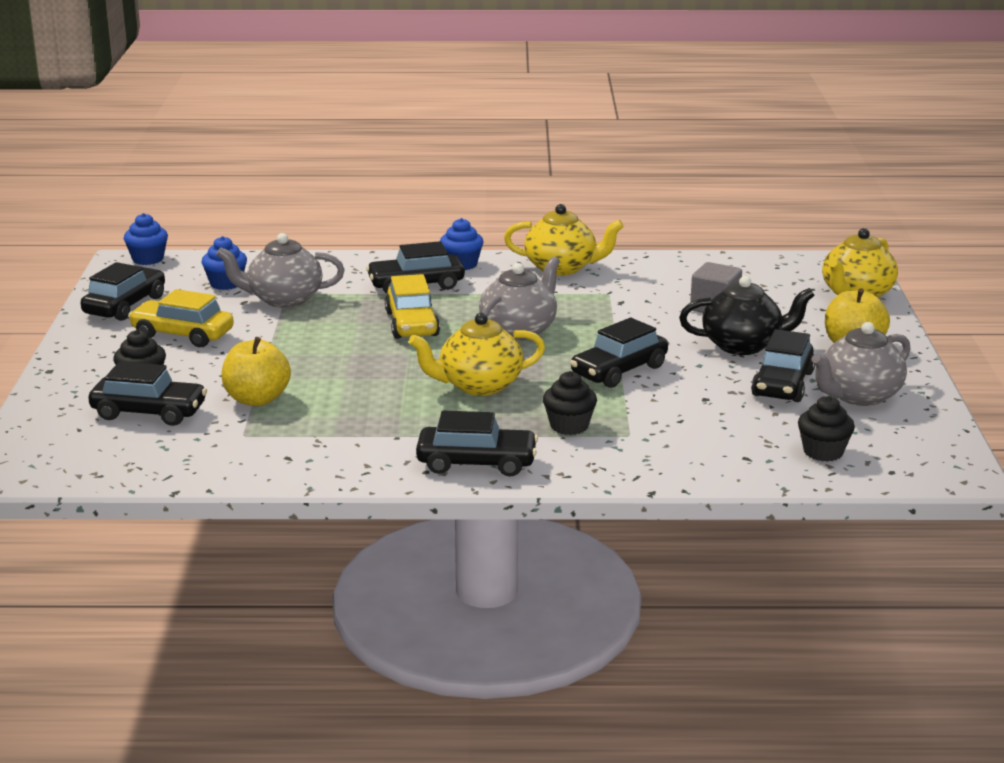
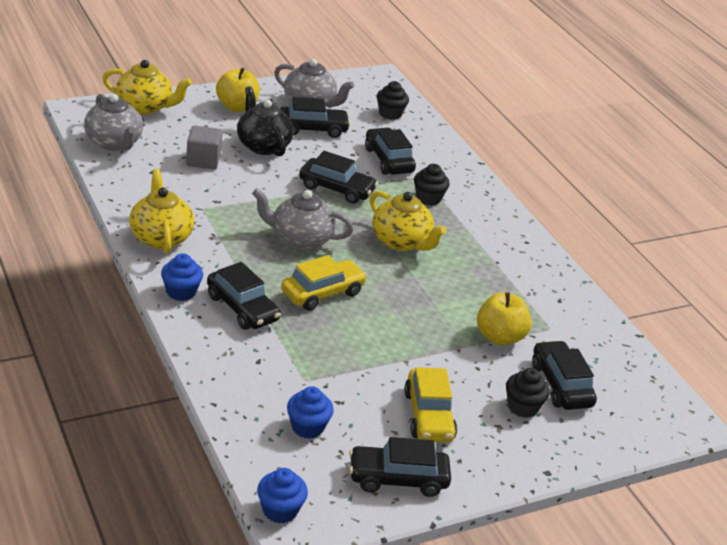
camera: 120 degrees left, 10 degrees up
(283, 299) = (319, 378): grey teapot -> grey teapot (114, 143)
(476, 463) = (501, 225): black car -> black car (388, 160)

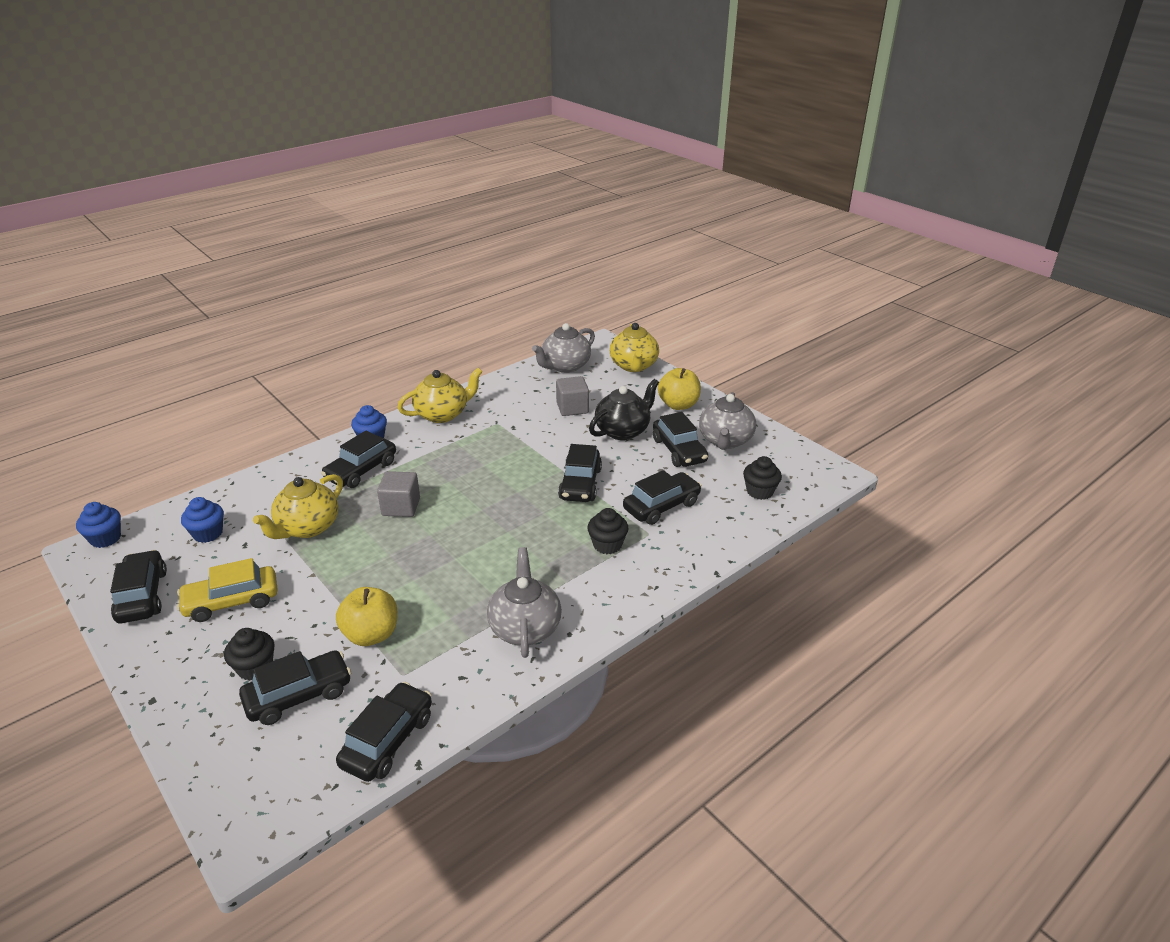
camera: 80 degrees right, 0 degrees up
(300, 239) = (480, 479): grey teapot -> grey teapot (525, 627)
(322, 293) = (401, 507): yellow car -> grey cube
(401, 242) = (511, 540): yellow teapot -> yellow teapot (307, 527)
(615, 345) = (388, 740): none -> black car

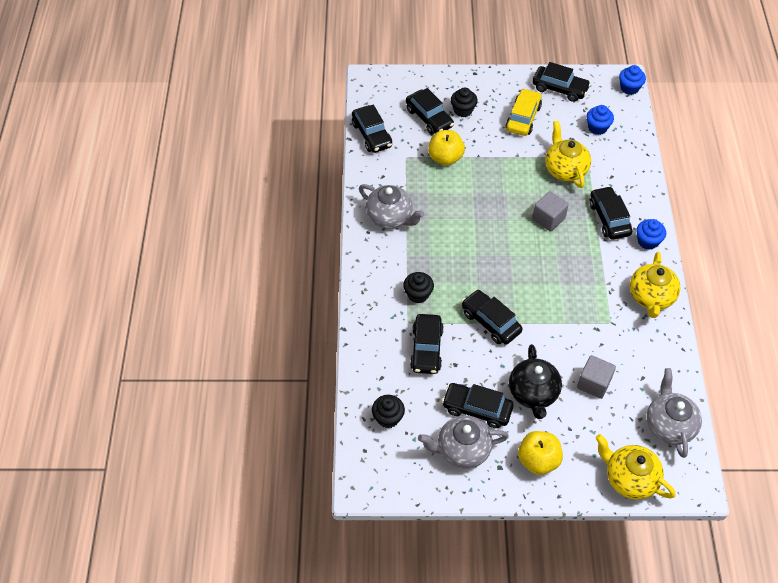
camera: 130 degrees right, 20 degrees up
(299, 695) = (429, 118): black car -> black car turned 45 degrees counterclockwise
(725, 441) = (462, 450): grey teapot -> grey teapot turned 60 degrees counterclockwise

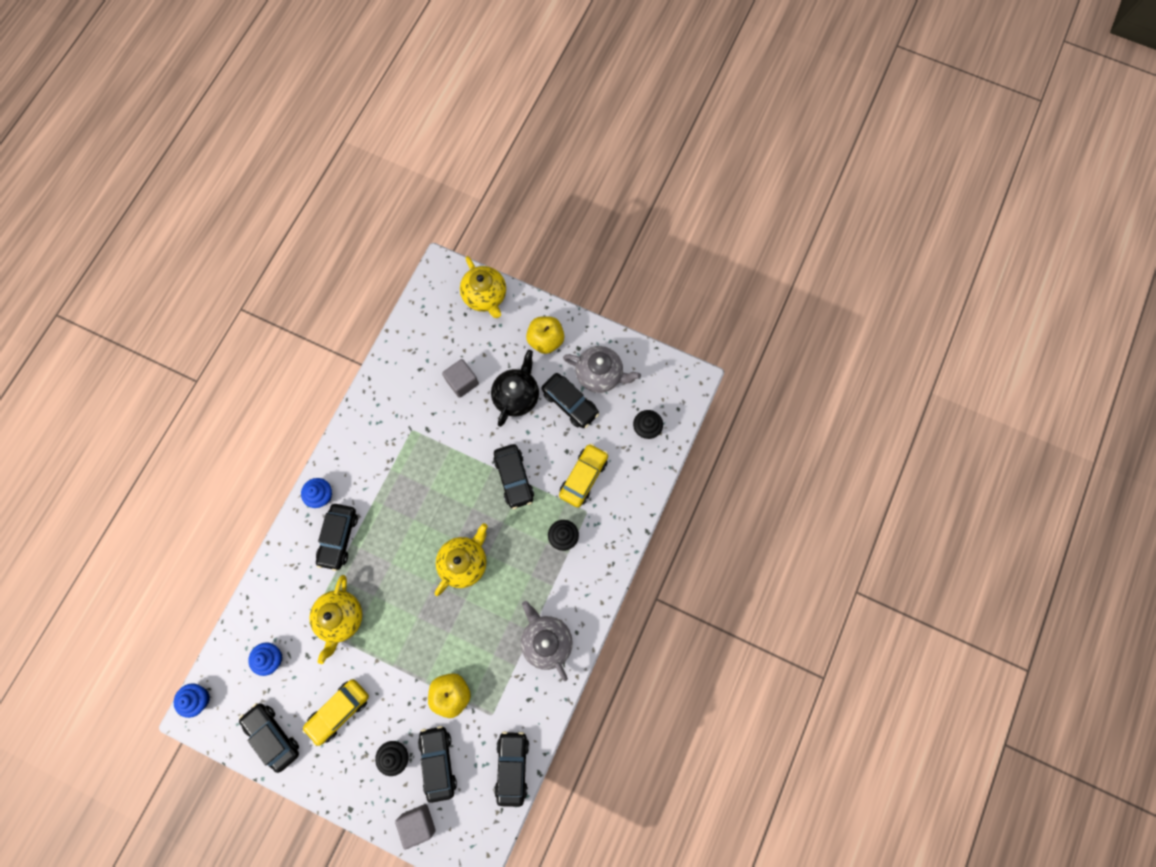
camera: 155 degrees left, 20 degrees up
(426, 349) = (583, 477): black car -> yellow car
(548, 219) = (395, 564): grey cube -> grey cube (418, 822)
(651, 297) = (360, 437): yellow teapot -> yellow teapot (464, 562)
(669, 425) = (427, 322): grey teapot -> none

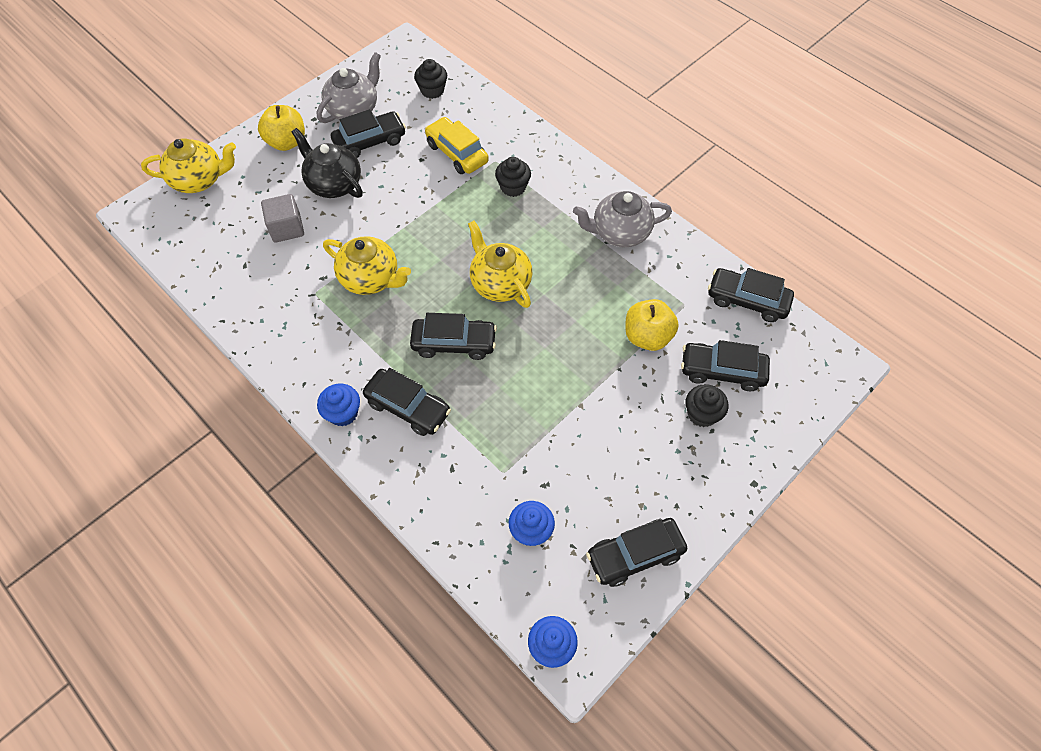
camera: 70 degrees left, 15 degrees down
(339, 711) = (628, 464): yellow car -> none
(341, 618) = (512, 432): yellow teapot -> yellow teapot (371, 279)
(418, 822) = (787, 411): grey cube -> none
(514, 478) = (426, 212): black car -> black car (454, 343)

